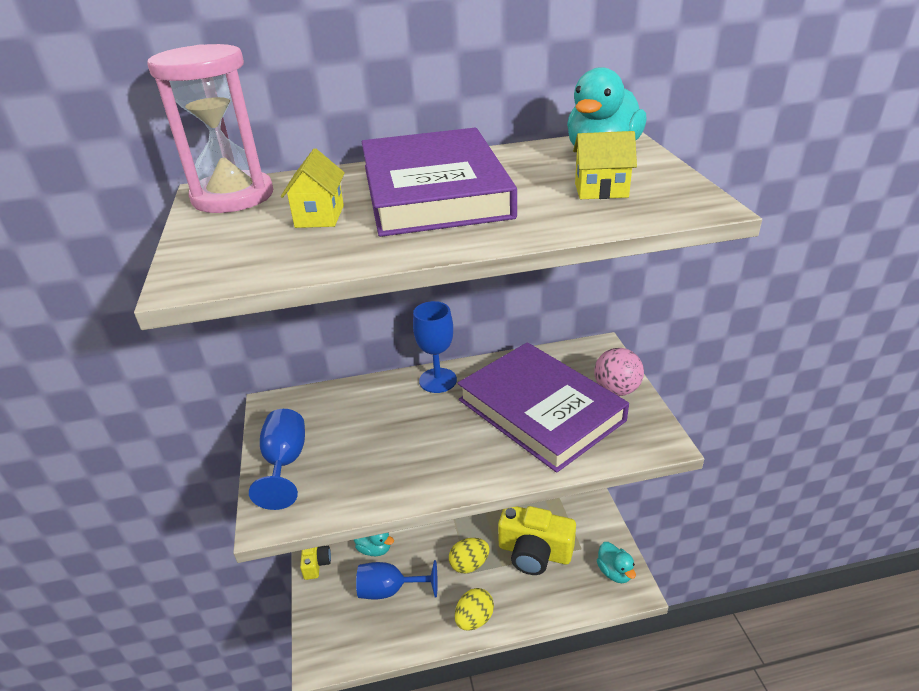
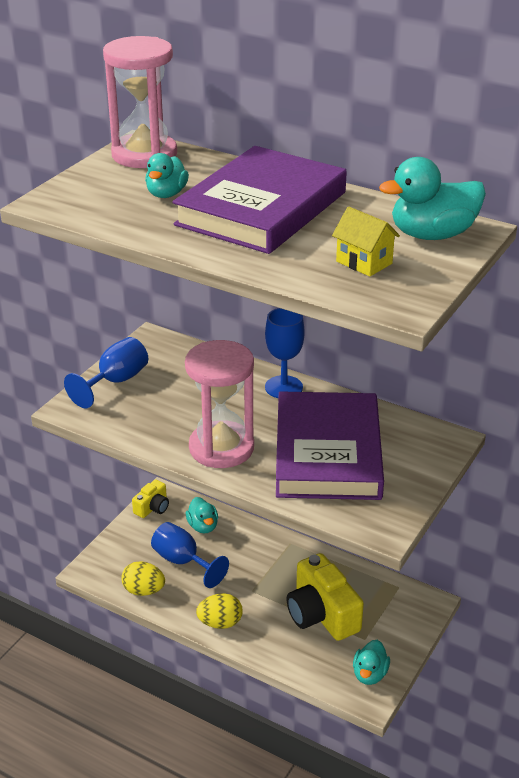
camera: 40 degrees right, 0 degrees up
(319, 216) = (166, 194): yellow house -> turquoise duck
(457, 461) = (221, 448): none -> pink hourglass
(469, 564) = (260, 586): yellow egg -> yellow egg (143, 590)
(616, 390) = (410, 475): pink ball -> none

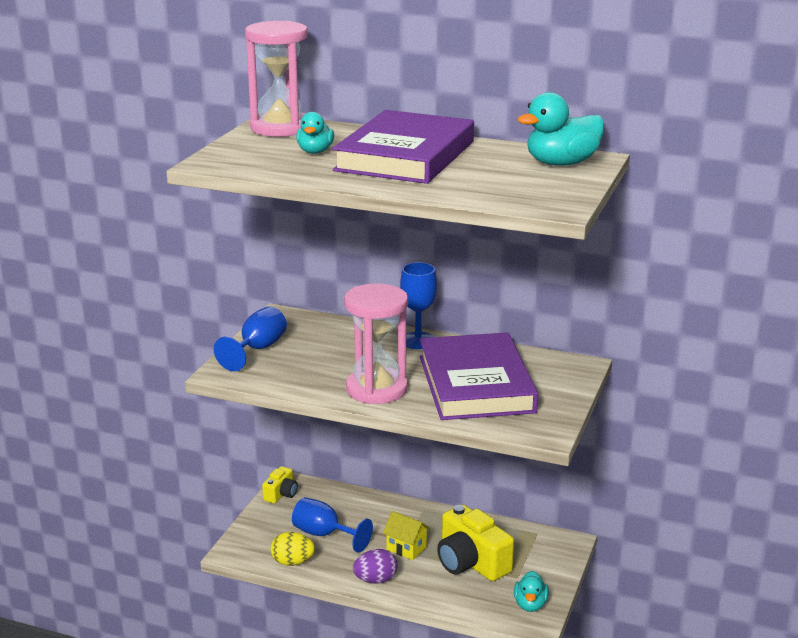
camera: 10 degrees left, 10 degrees down
(203, 526) = (335, 504): turquoise duck -> none
(220, 623) = (375, 580): yellow egg -> purple egg
(364, 262) = (512, 184): yellow house -> yellow house (406, 548)

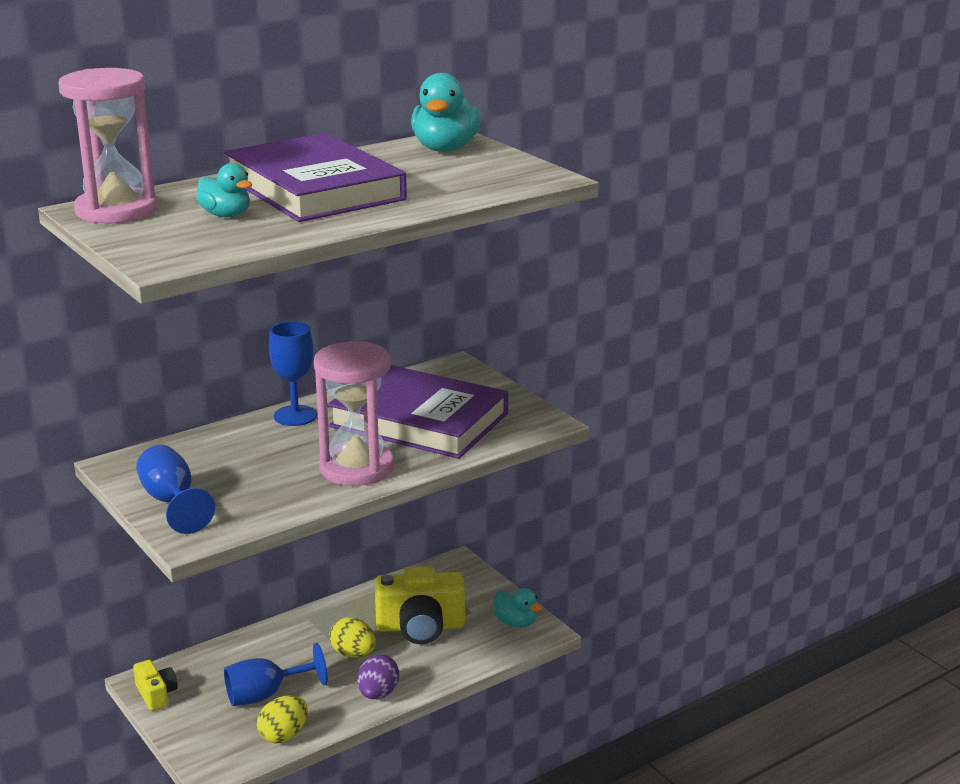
camera: 55 degrees left, 0 degrees up
(406, 548) = (353, 654): yellow house -> yellow egg

